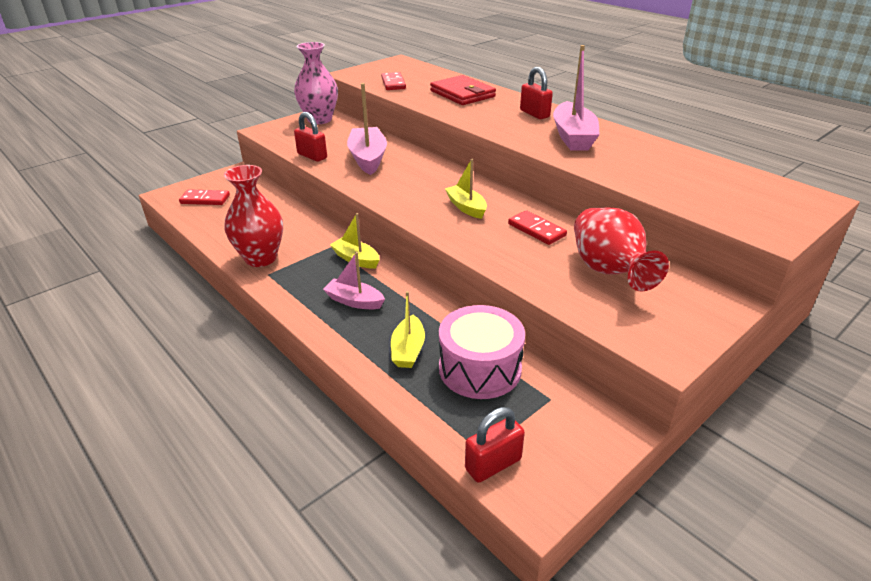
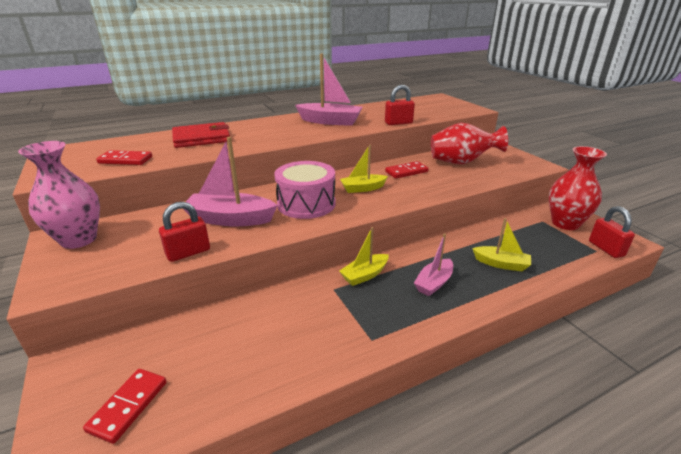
camera: 75 degrees left, 5 degrees down
(261, 258) = (336, 344): red vase -> red vase (565, 223)
(480, 368) = (518, 238): pink drum -> pink drum (306, 204)
(534, 114) = (277, 124): red padlock -> red padlock (398, 123)

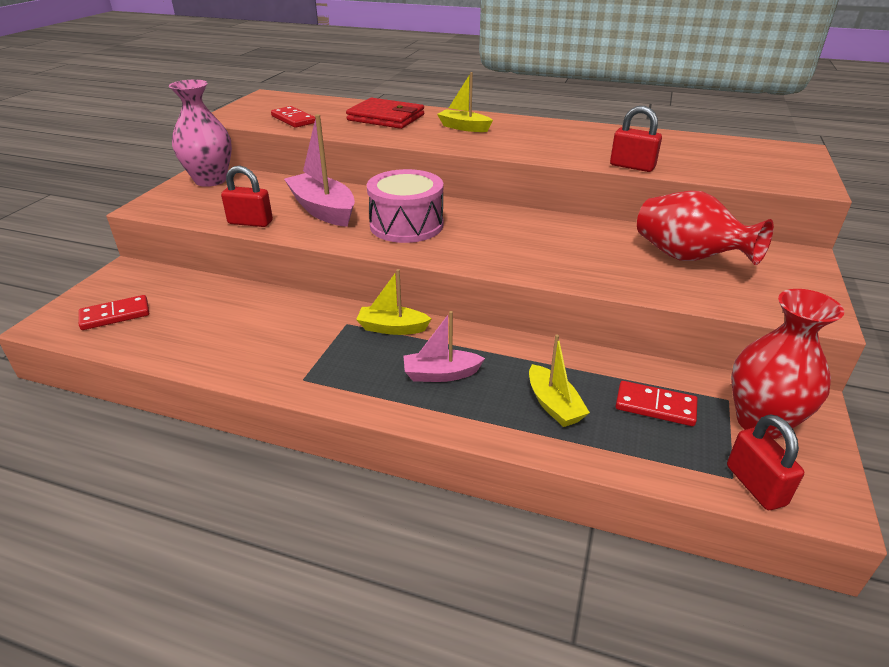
camera: 45 degrees right, 5 degrees up
(330, 121) = (549, 138): pink boat -> none
(362, 188) = (491, 234): yellow boat -> yellow boat (464, 127)
(406, 172) = (582, 238): red domino -> red domino (655, 406)
(606, 249) = (755, 485): red padlock -> red padlock turned 45 degrees counterclockwise

